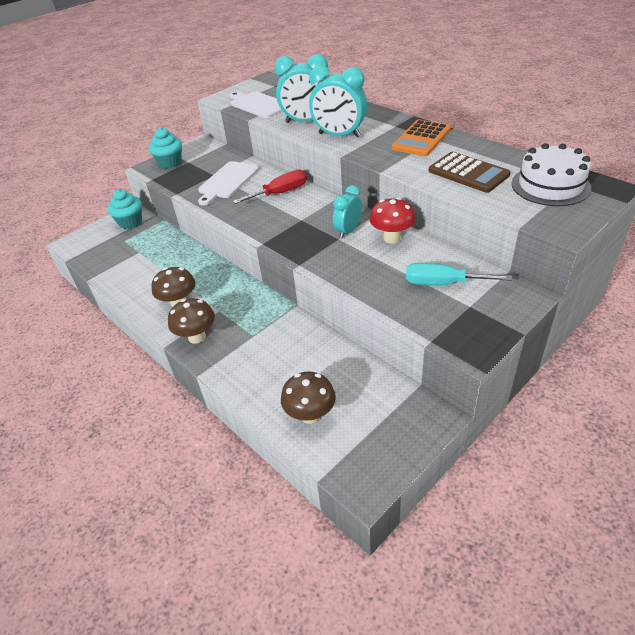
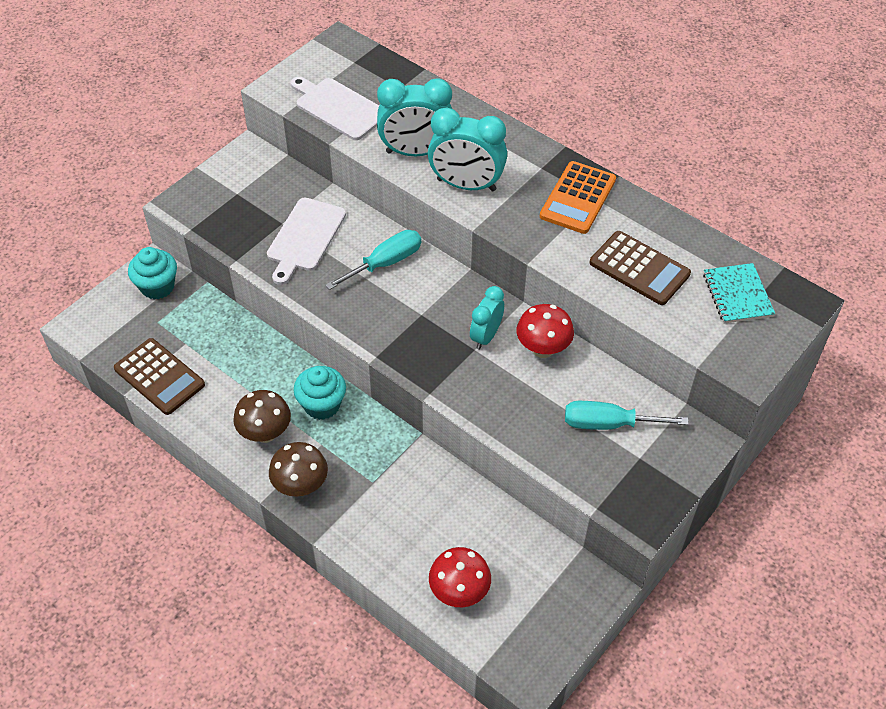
camera: 10 degrees left, 10 degrees up
(115, 270) = (159, 377): none -> brown calculator
(170, 163) = (210, 195): turquoise cupcake -> turquoise cupcake (322, 405)
(280, 193) = (385, 263): red screwdriver -> turquoise screwdriver
(310, 415) = (459, 592): brown mushroom -> red mushroom
(550, 185) = (737, 295): white cake -> turquoise notebook

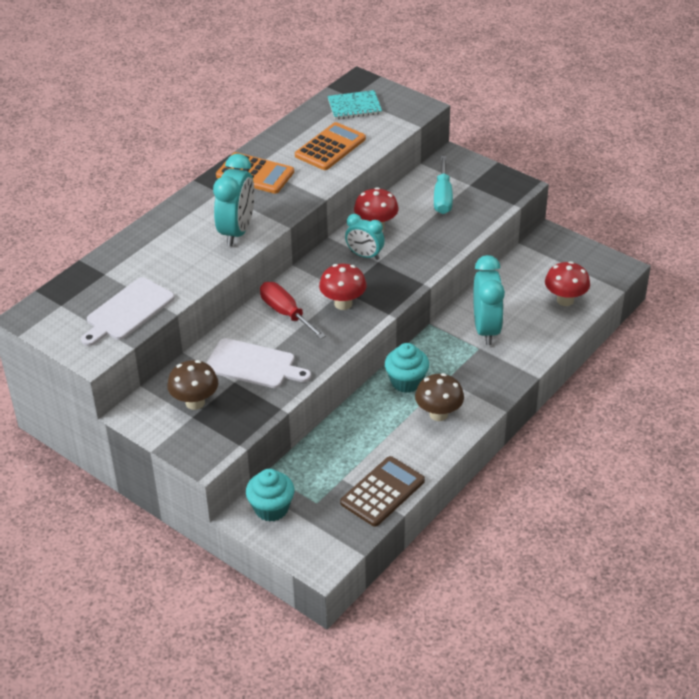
camera: 90 degrees left, 10 degrees down
(301, 486) = (488, 388): brown mushroom -> brown mushroom (195, 402)
(385, 263) = (286, 313): turquoise screwdriver -> red screwdriver
(397, 314) = (343, 304): none -> red mushroom
(415, 152) = (194, 261): turquoise clock -> turquoise clock (486, 329)
(639, 268) = (330, 147): brown calculator -> orange calculator

